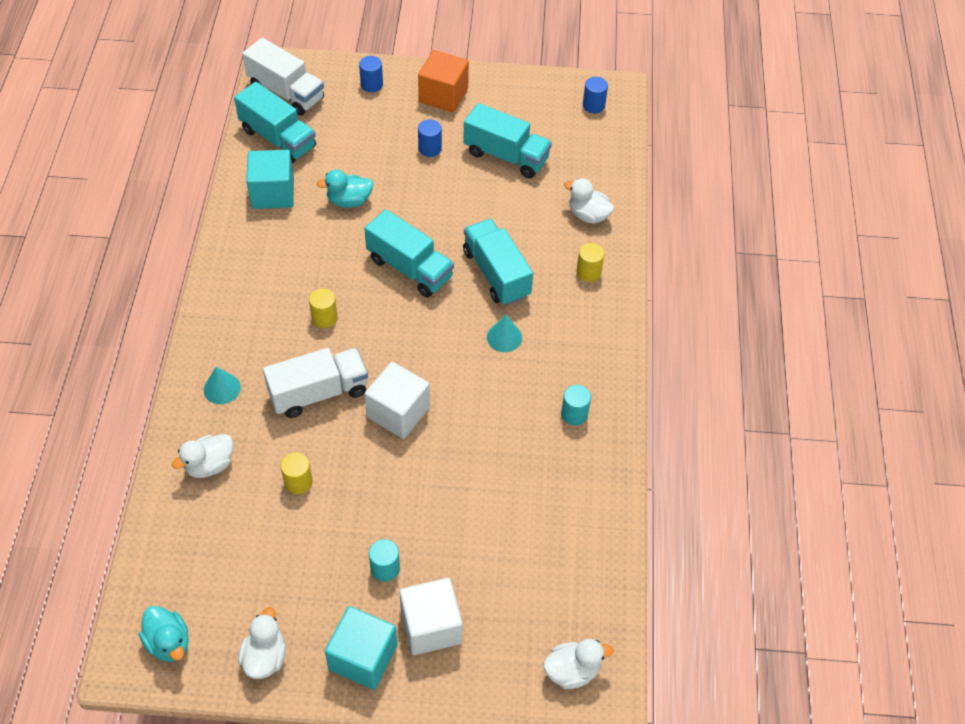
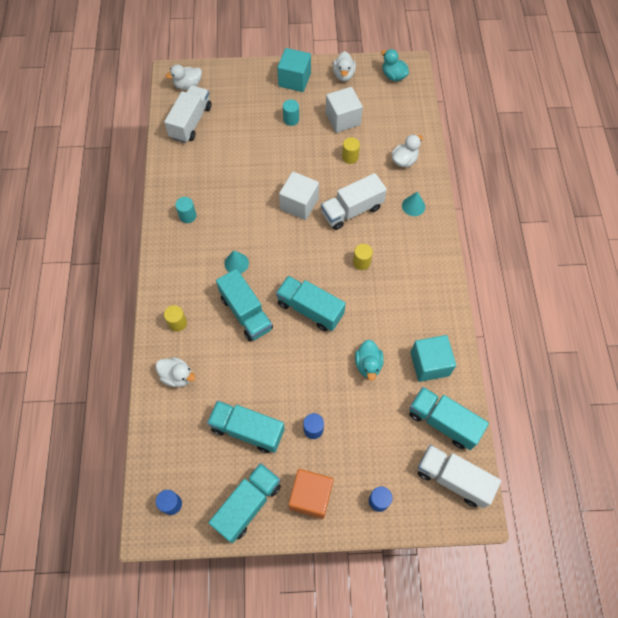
camera: 175 degrees right, 10 degrees up
(349, 201) = (368, 364): turquoise duck -> turquoise duck turned 105 degrees clockwise
(431, 626) = (262, 96): white cube -> white cube (343, 119)
(512, 96) = (247, 505): none -> turquoise truck
(567, 585) = (191, 122): none -> white truck

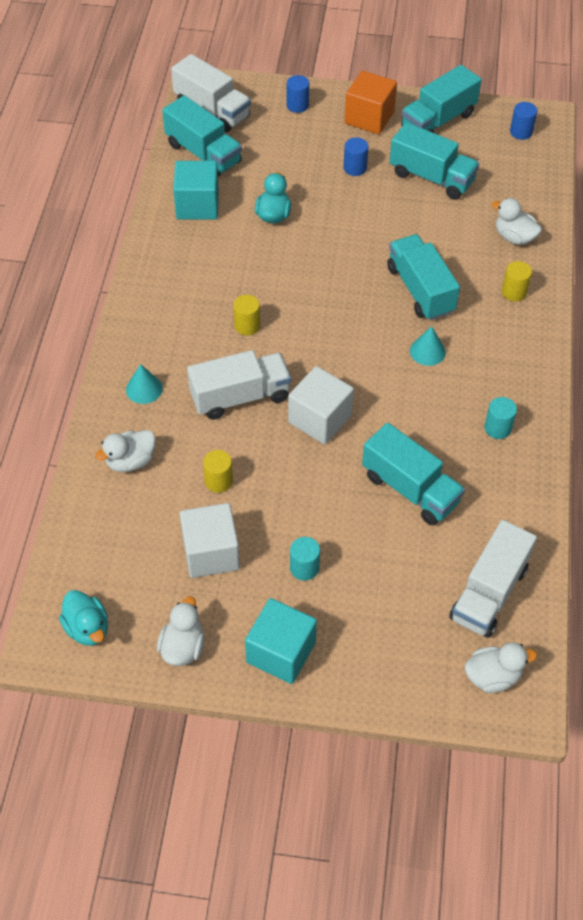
camera: 170 degrees left, 10 degrees down
(310, 309) = (333, 281): turquoise truck -> turquoise truck (410, 489)

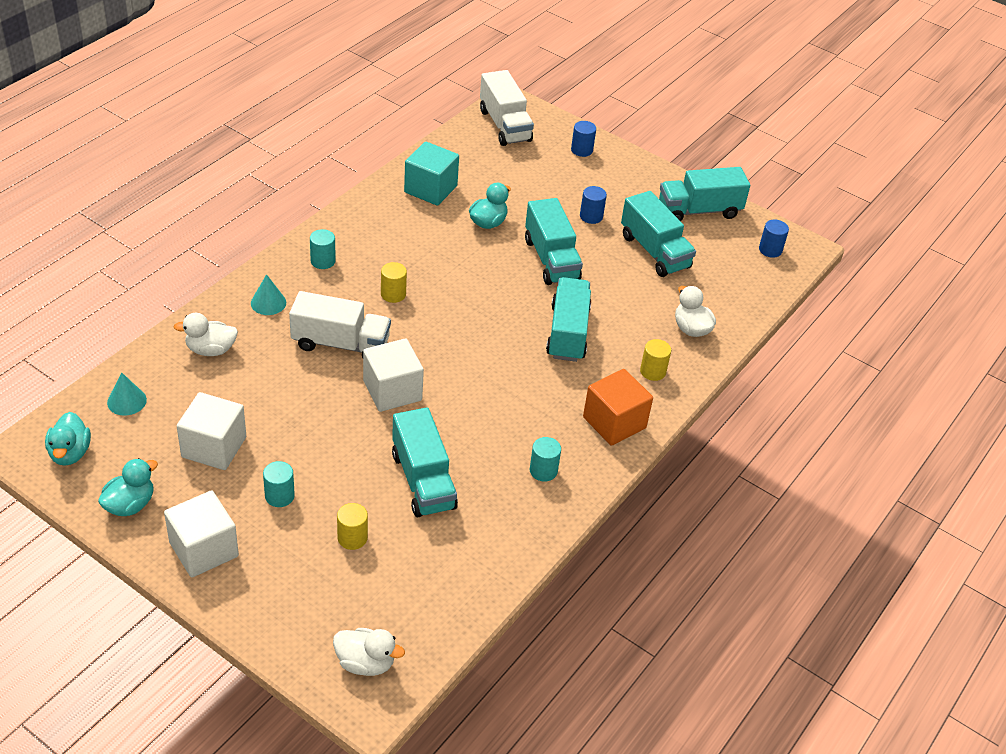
camera: 25 degrees right, 10 degrees down
(159, 323) = (323, 261): none -> turquoise cylinder
(183, 647) = (130, 504): white duck -> turquoise duck
(203, 153) = (469, 154): turquoise truck -> turquoise truck (551, 259)
(218, 481) = (267, 397): yellow cylinder -> yellow cylinder (352, 538)
(281, 652) = (204, 549): turquoise cube -> white cube
(369, 118) = (637, 184): orange cube -> orange cube (614, 422)
(427, 351) = (532, 382): turquoise cone -> turquoise cone (127, 401)
(489, 593) = (420, 595): white truck -> none

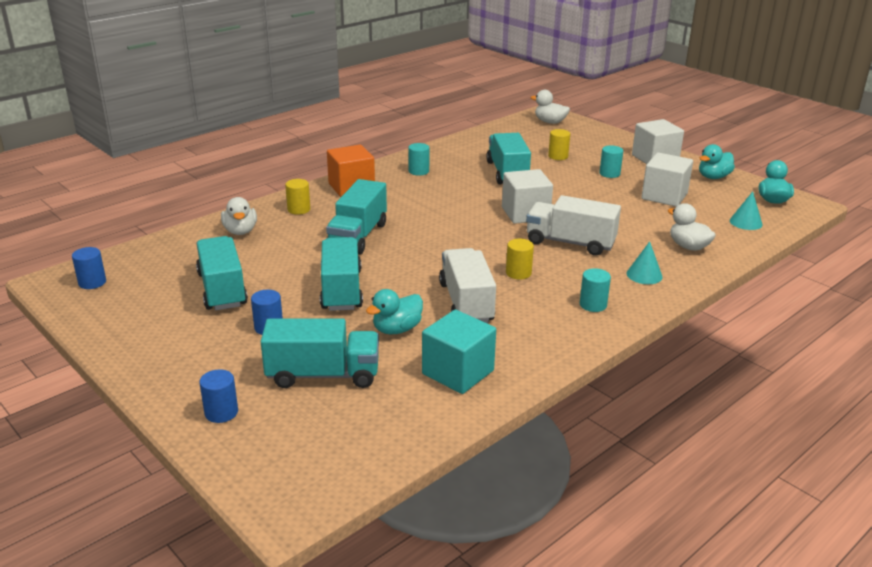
camera: 165 degrees left, 15 degrees down
(211, 350) = (688, 246): white duck -> white duck turned 135 degrees counterclockwise
(505, 125) = (316, 462): white truck -> white truck (466, 303)
(699, 211) = (131, 325): turquoise truck -> turquoise truck (323, 375)

